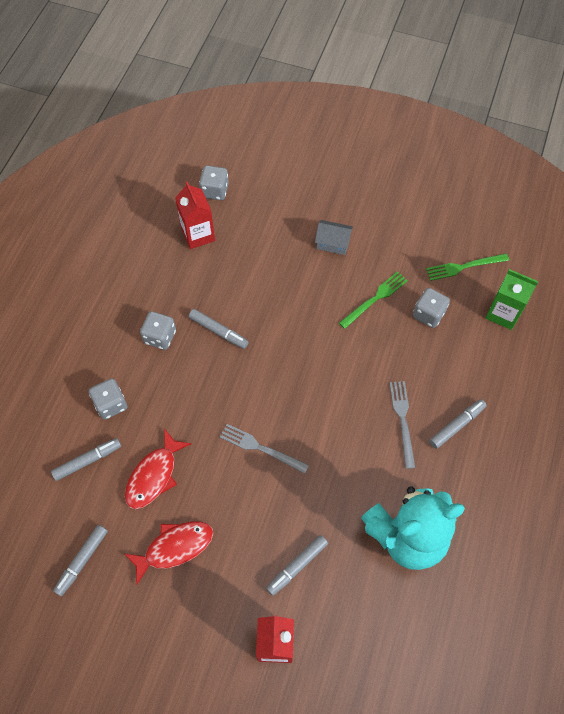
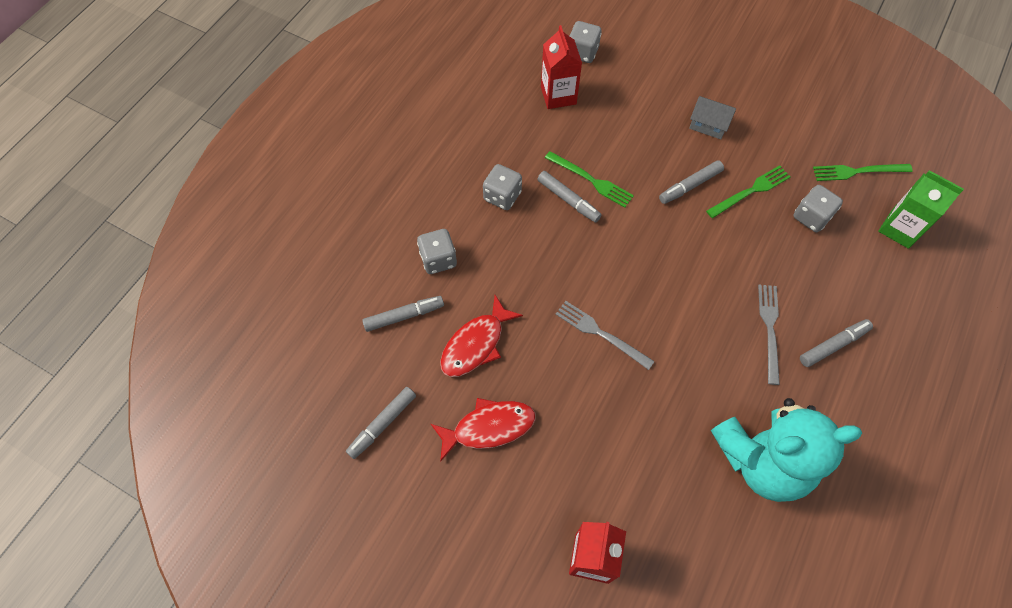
camera: 10 degrees right, 0 degrees up
(236, 310) = (591, 180): none -> green fork
(297, 566) = (627, 473): grey marker -> grey marker (690, 186)

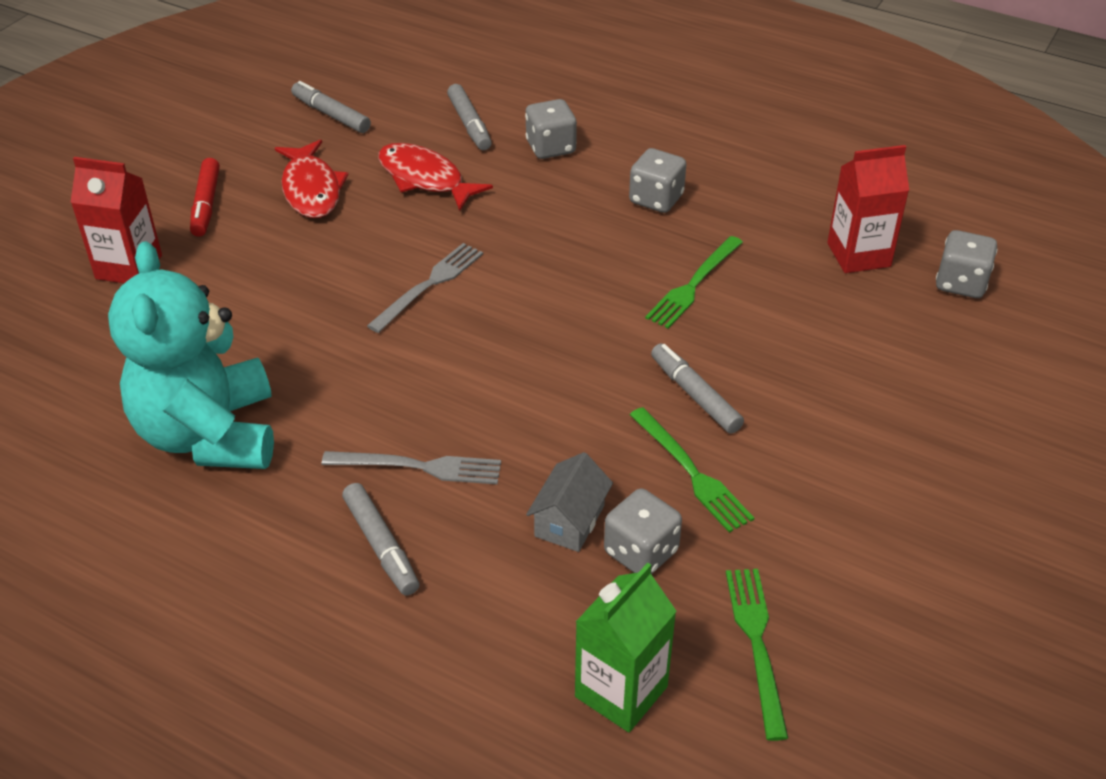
camera: 90 degrees right, 20 degrees down
(508, 510) = (206, 204): none -> red marker
(568, 200) = (654, 261): grey marker -> none
(708, 125) = (833, 429): grey house -> grey house (569, 521)

